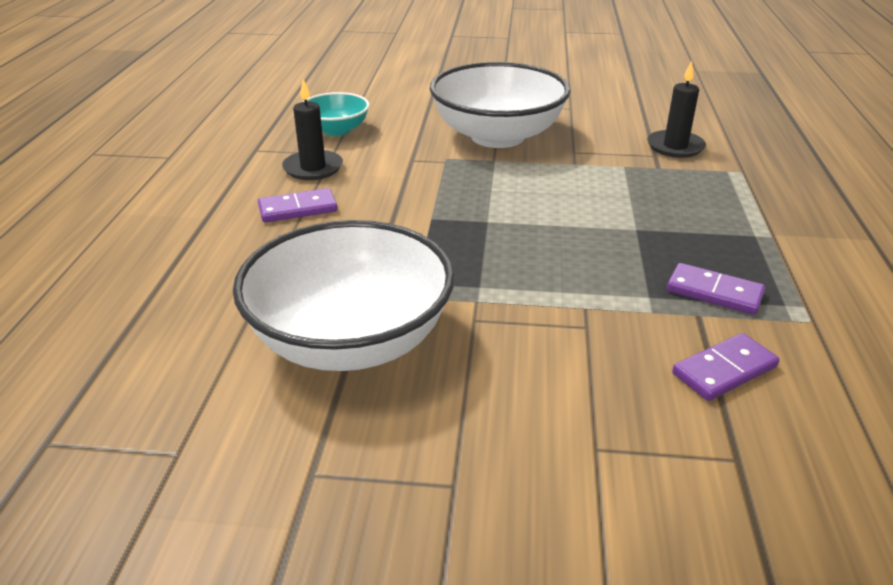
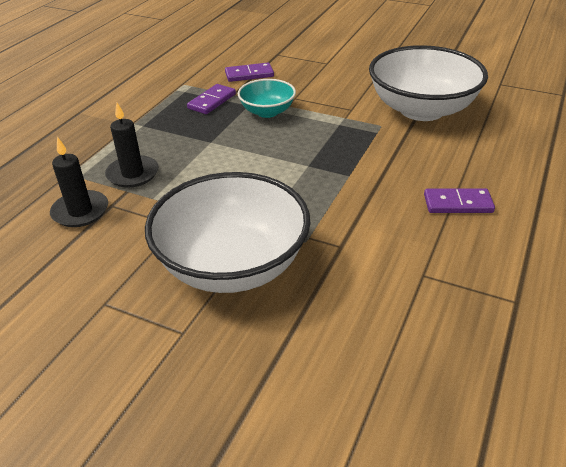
camera: 160 degrees left, 5 degrees up
(313, 168) = (445, 254): black candle -> black candle (133, 174)
(336, 130) = (416, 321): turquoise bowl -> turquoise bowl (267, 112)
(714, 292) = (212, 101): purple domino -> purple domino turned 75 degrees clockwise

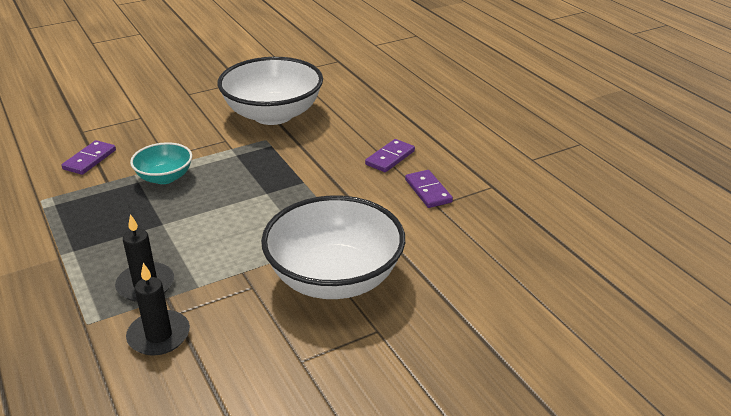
camera: 55 degrees left, 5 degrees down
(212, 101) = (99, 197): purple domino -> purple domino (428, 191)

